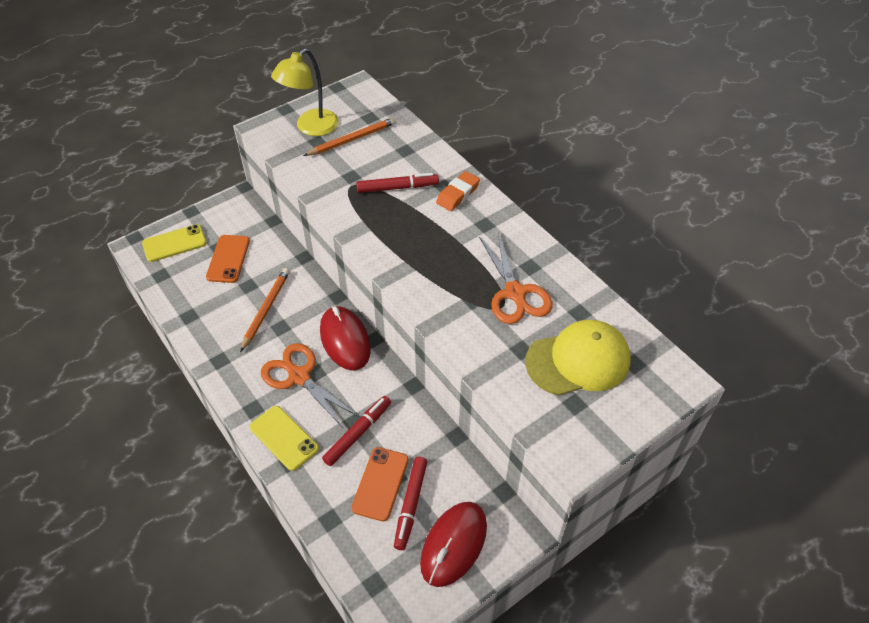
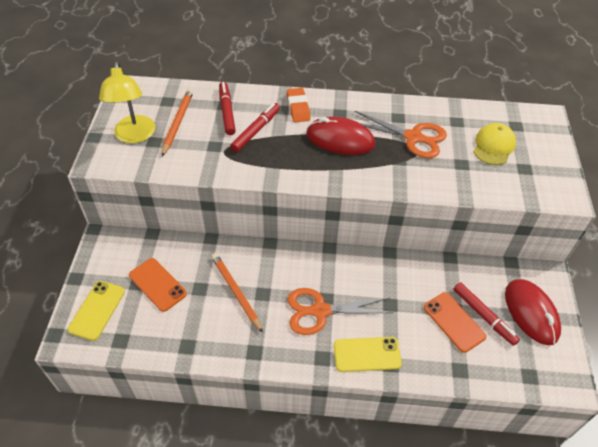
camera: 50 degrees left, 0 degrees up
(345, 340) = (314, 264): red mouse -> red mouse (340, 139)
(358, 433) = (402, 308): red marker -> red marker (227, 111)
(578, 361) = (493, 146): yellow cap -> yellow cap, size x0.66

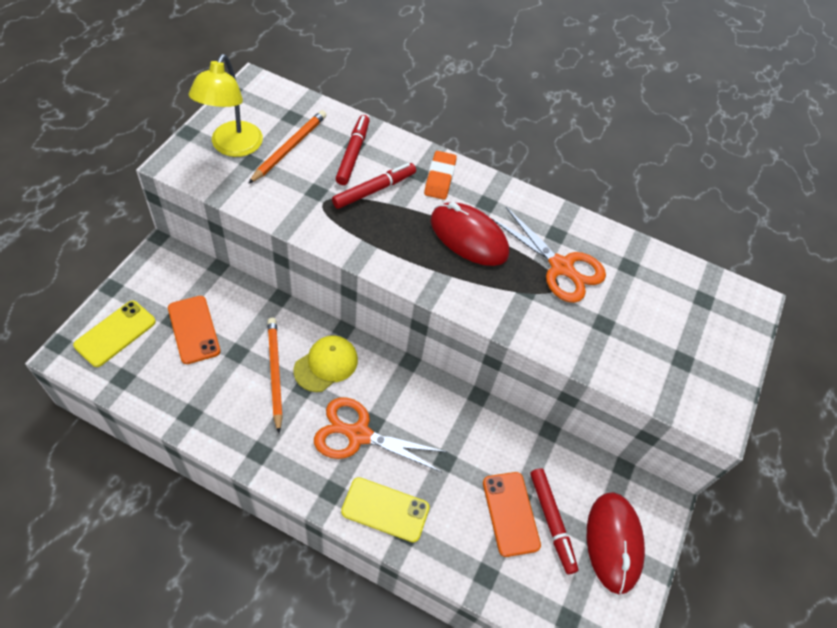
camera: 15 degrees right, 5 degrees up
(493, 146) = (658, 316): yellow cap -> yellow cap (326, 364)

